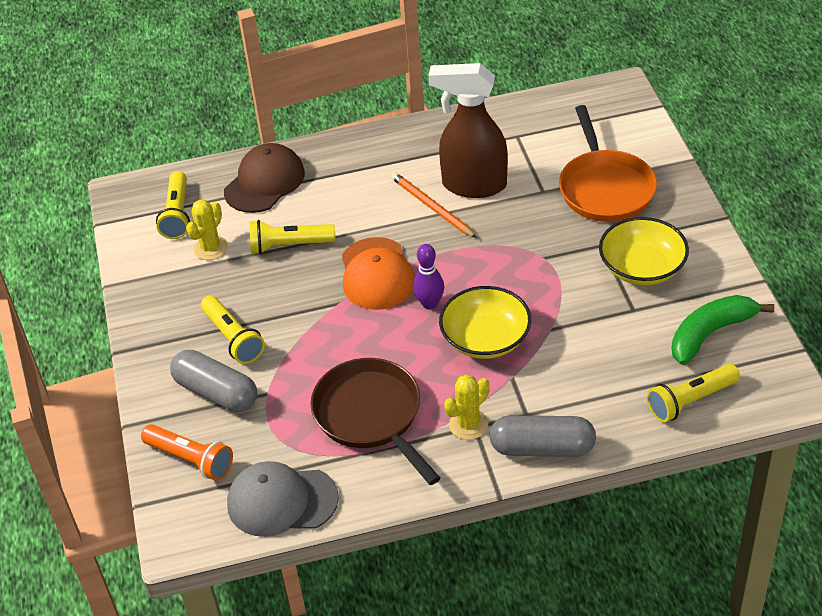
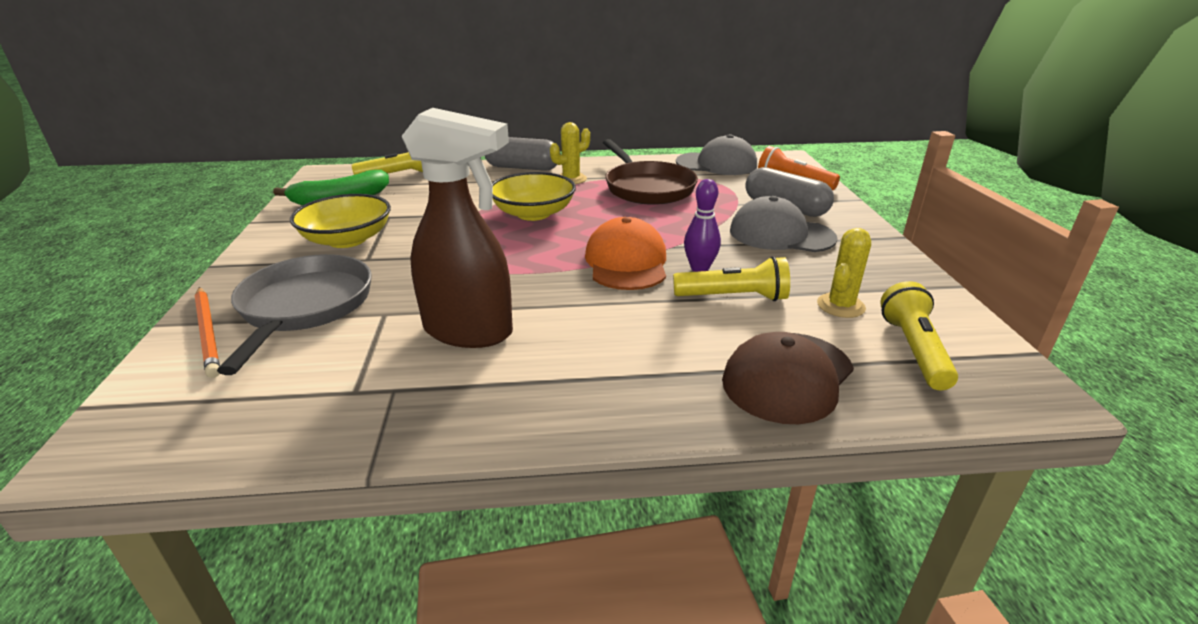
camera: 175 degrees left, 15 degrees down
(233, 338) = (781, 234): yellow flashlight -> grey cap
(429, 304) = (576, 237): purple bowling pin -> purple bowling pin (699, 268)
(431, 207) = (539, 314): orange pencil -> orange pencil (208, 332)
(605, 188) = (304, 307): orange pan -> grey pan

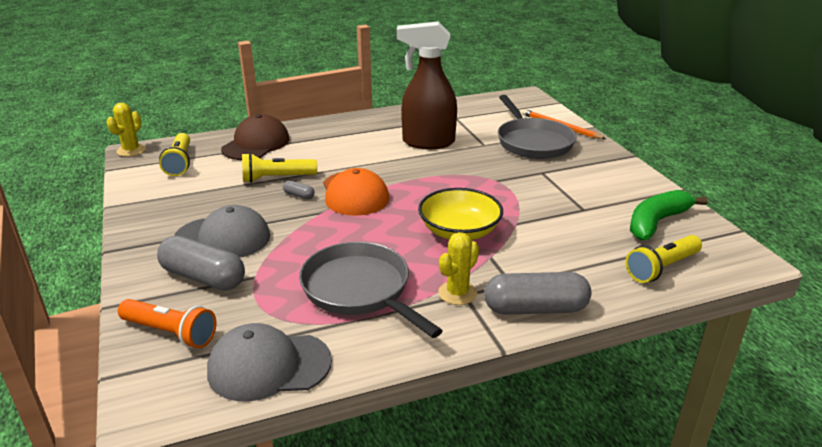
camera: 165 degrees right, 0 degrees up
(347, 239) = (580, 184): yellow bowl -> none
(647, 187) = (360, 290): brown pan -> grey pan
(699, 268) = (299, 195): purple bowling pin -> grey capsule
(840, 306) = (207, 181): yellow cactus -> yellow cactus (131, 150)

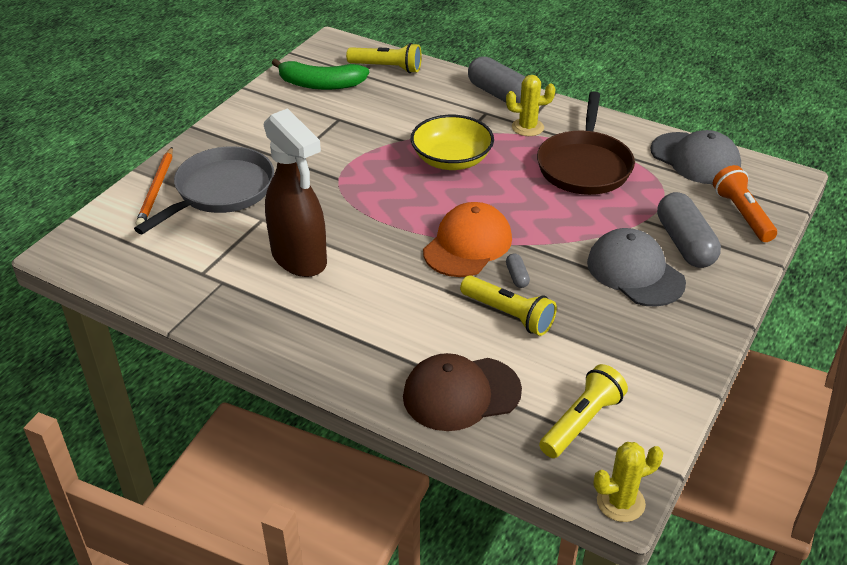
camera: 130 degrees left, 10 degrees up
(360, 290) = (584, 165): grey pan -> brown pan

